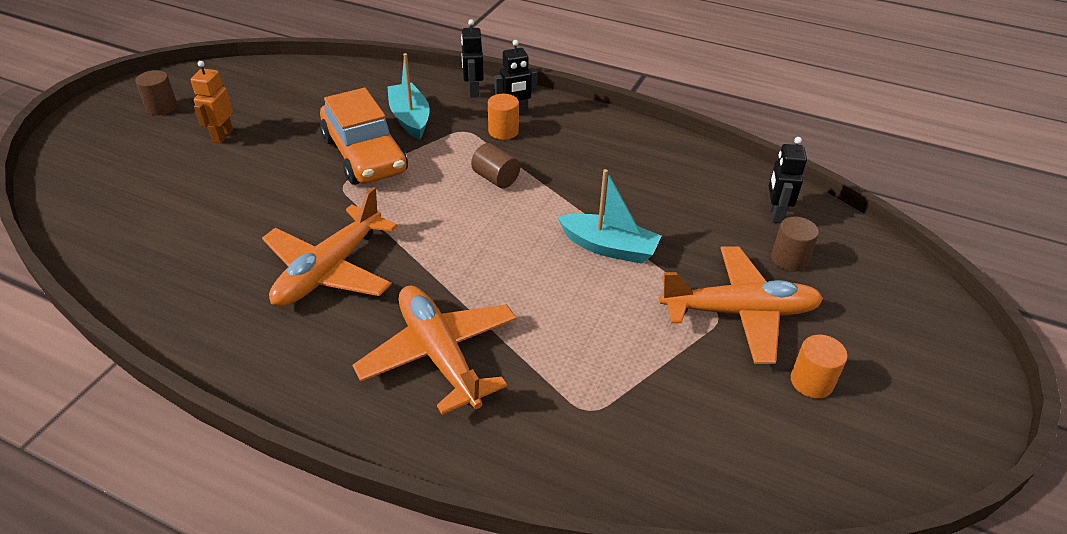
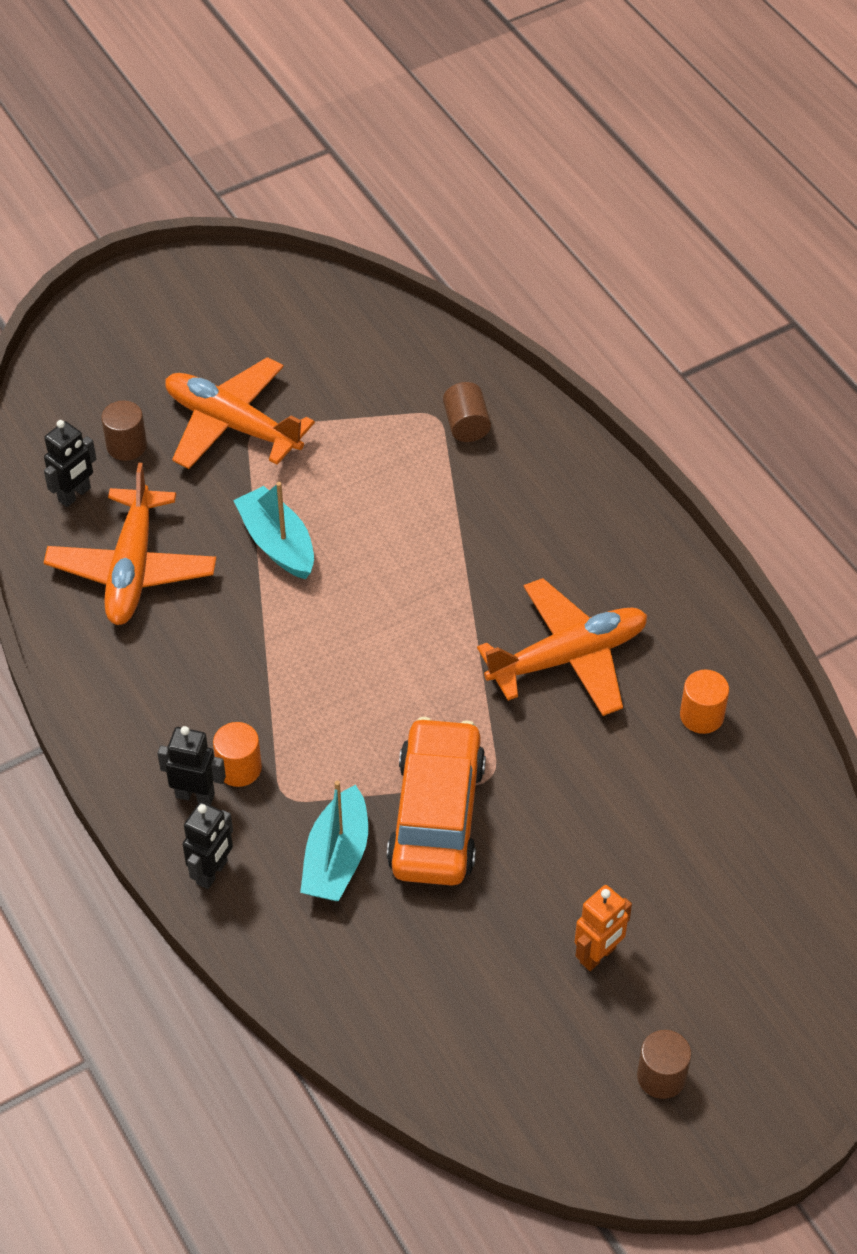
camera: 145 degrees left, 10 degrees up
(439, 355) = (519, 517): orange plane -> orange plane (132, 569)
(496, 178) = (312, 693): brown cylinder -> brown cylinder (466, 425)
(811, 382) = (244, 350): orange cylinder -> orange cylinder (701, 716)

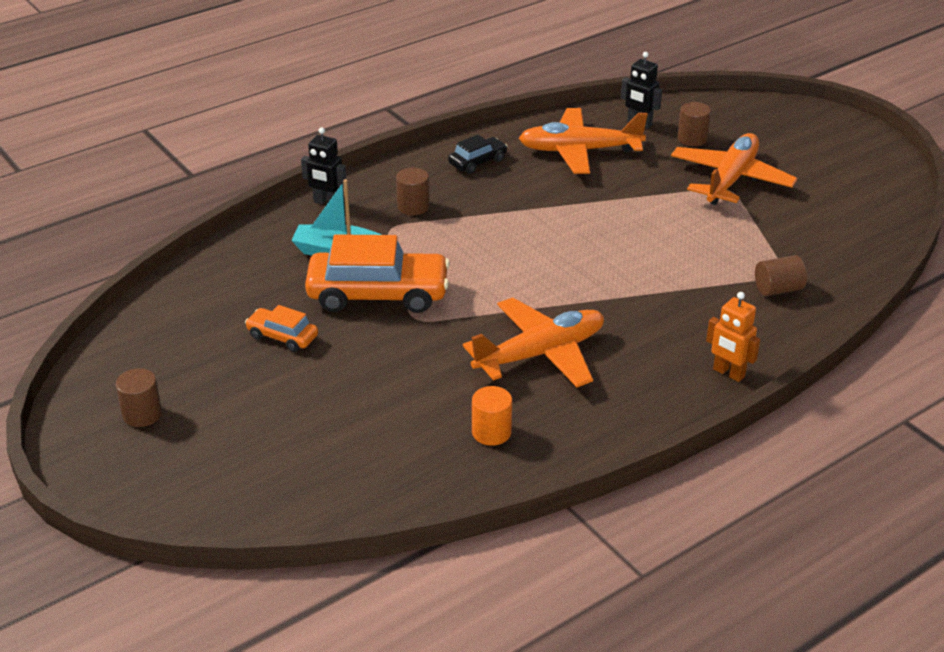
camera: 85 degrees right, 15 degrees down
(137, 686) = (477, 162): none -> black car
(195, 795) = (389, 191): black robot -> none
(239, 768) = (413, 207): orange cylinder -> brown cylinder
(277, 543) = (620, 207): turquoise boat -> none
(516, 923) = (282, 337): none -> orange car
(568, 657) = (540, 354): orange plane -> orange plane turned 90 degrees counterclockwise
(598, 955) = (252, 378): orange robot -> orange robot (728, 373)

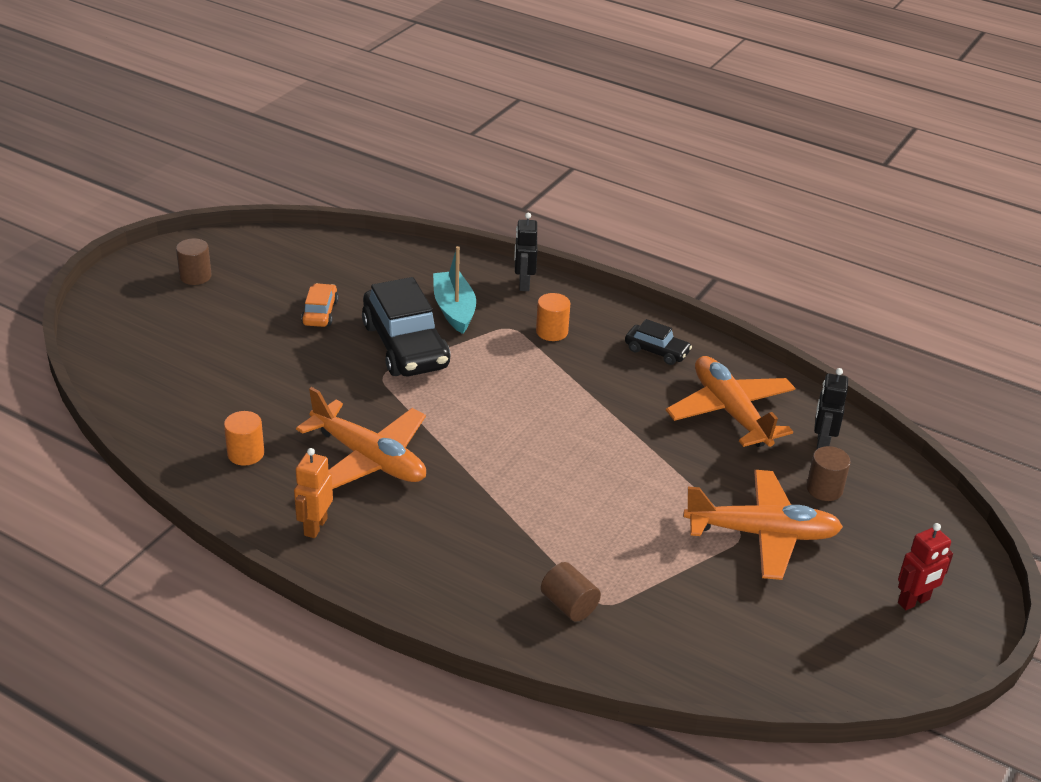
camera: 65 degrees right, 0 degrees up
(378, 294) = (405, 346): orange car -> black car
(413, 207) = (552, 332): brown cylinder -> orange cylinder
(728, 373) = (401, 590): orange robot -> orange robot (315, 527)
(824, 141) = (914, 601): none -> red robot

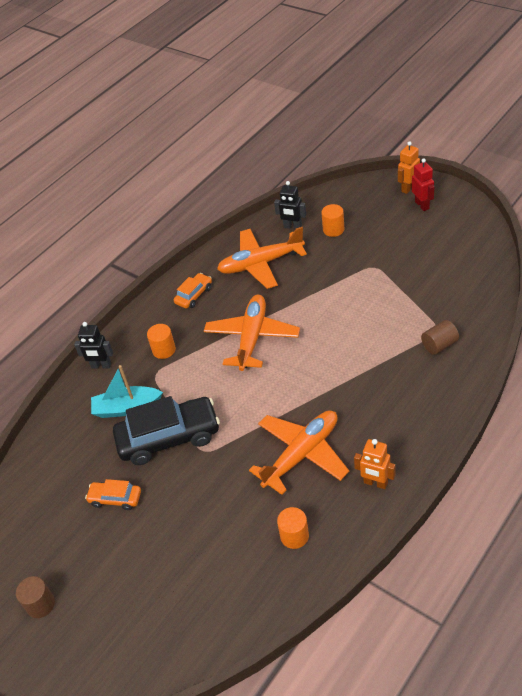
camera: 75 degrees left, 10 degrees up
(656, 351) = (194, 295): black car -> orange car
(762, 534) = (372, 258): orange plane -> orange plane (252, 338)
(824, 489) = (333, 229): brown cylinder -> orange cylinder
(959, 585) = (408, 188): none -> orange robot

